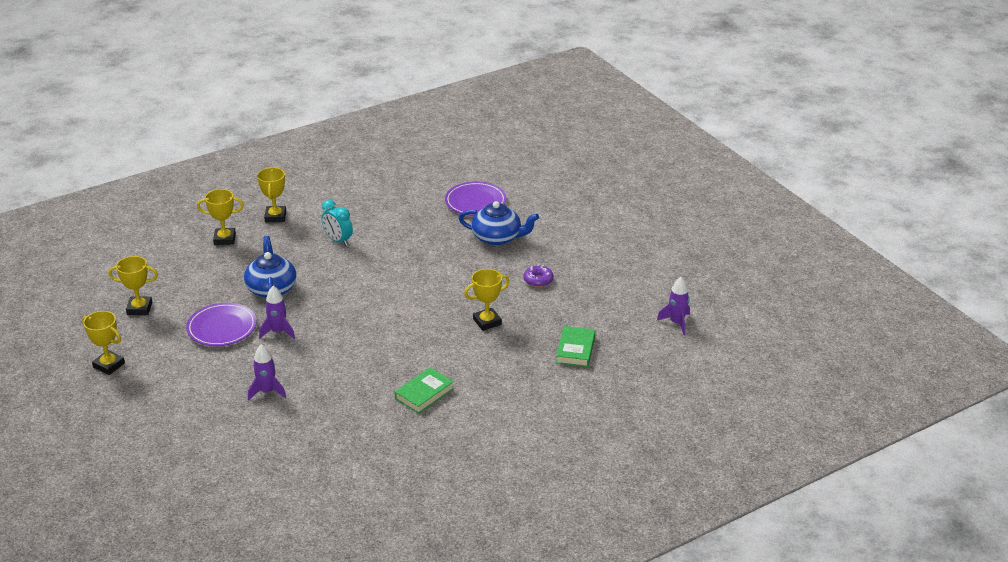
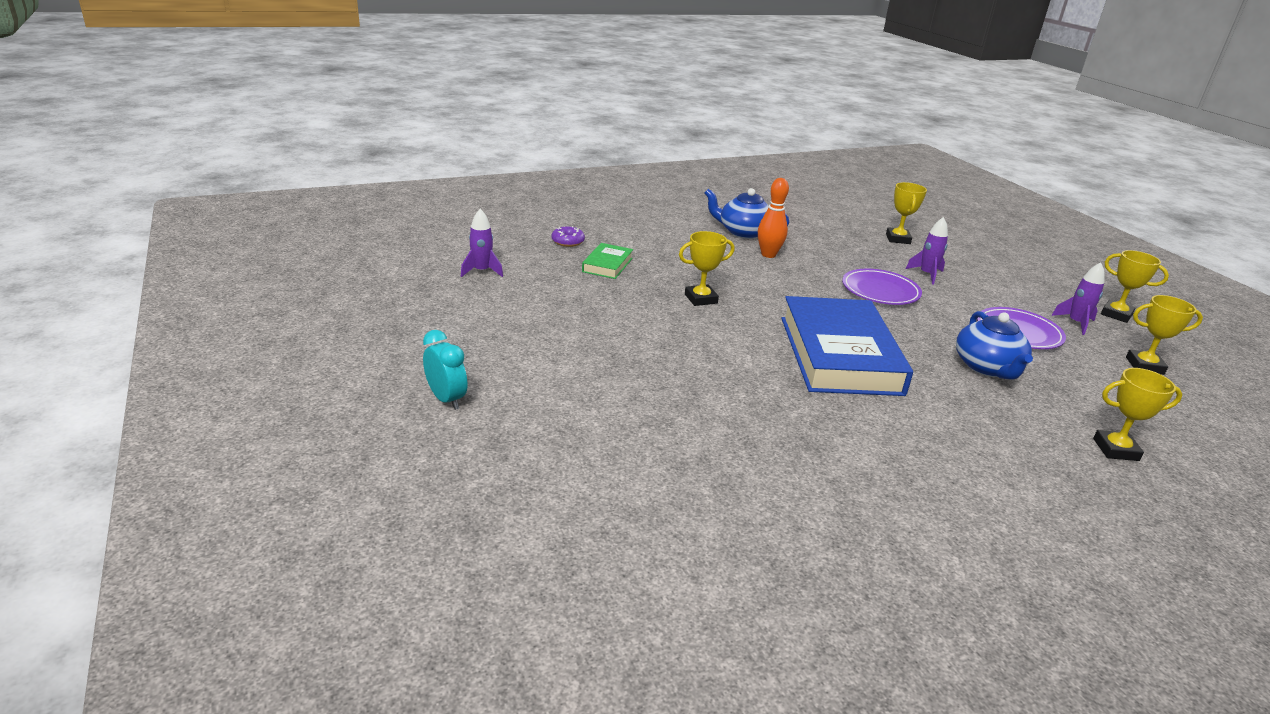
camera: 175 degrees left, 5 degrees down
(275, 217) = (1060, 481): yellow trophy -> yellow trophy (898, 239)
(278, 332) = (947, 320): purple rocket -> purple rocket (1076, 323)
(338, 240) = (926, 422): turquoise clock -> turquoise clock (446, 399)
(381, 283) = (839, 355): none -> blue book
(424, 393) = (768, 254): green book -> orange bowling pin
(475, 202) = (704, 462): purple plate -> purple plate (880, 291)
(497, 238) = (673, 393): blue teapot -> blue teapot (743, 232)
(538, 280) = (628, 331): purple donut -> purple donut (568, 241)

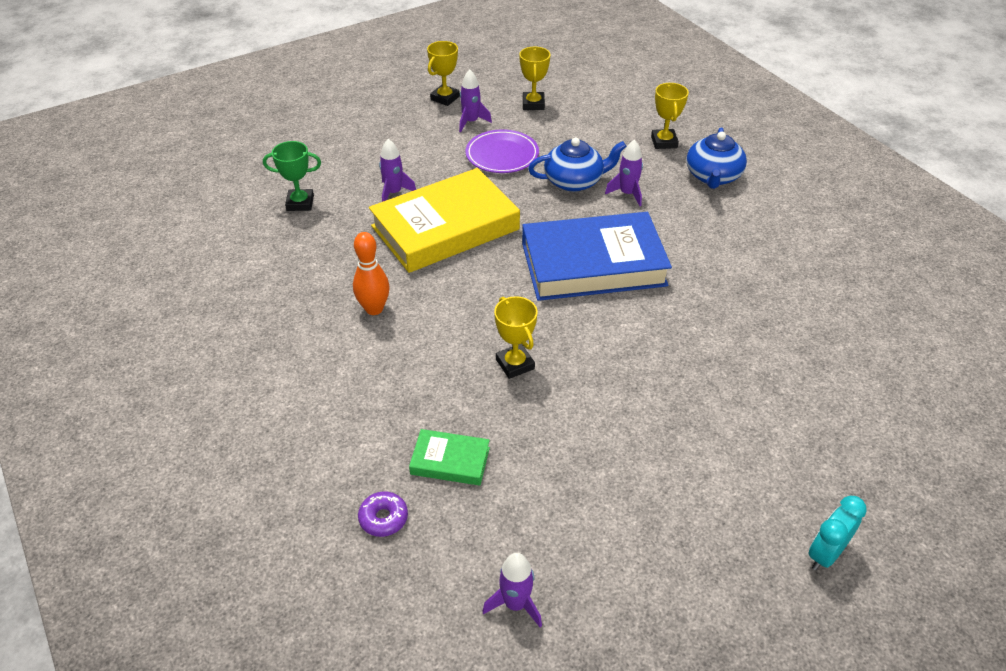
camera: 95 degrees left, 15 degrees up
(743, 232) = (307, 331): blue teapot -> blue teapot (713, 176)
(880, 291) = (445, 228): purple plate -> yellow book
(898, 239) = (300, 203): yellow trophy -> green trophy
(976, 398) = (627, 194): none -> purple rocket

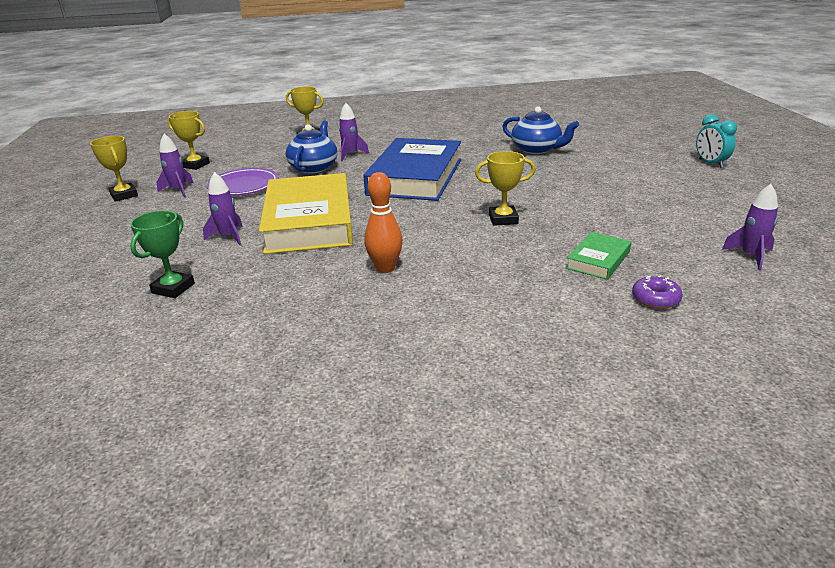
camera: 65 degrees left, 15 degrees down
(713, 176) = (364, 131): blue teapot -> blue teapot (537, 149)

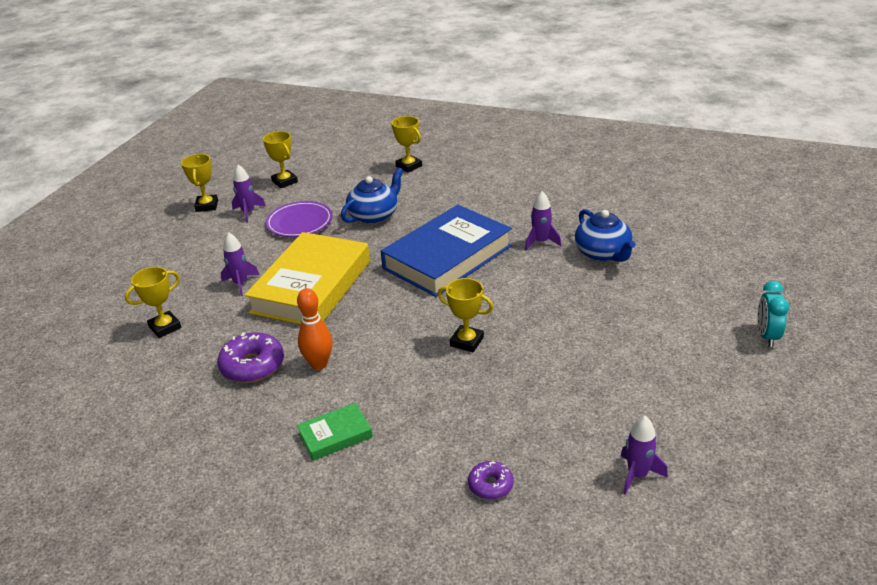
camera: 30 degrees right, 5 degrees up
(173, 288) = (165, 327): green trophy -> yellow trophy
(315, 288) = (252, 365): none -> purple donut
(351, 155) = (420, 206): purple rocket -> purple rocket (541, 242)
(598, 260) = (493, 423): green book -> green book (335, 435)

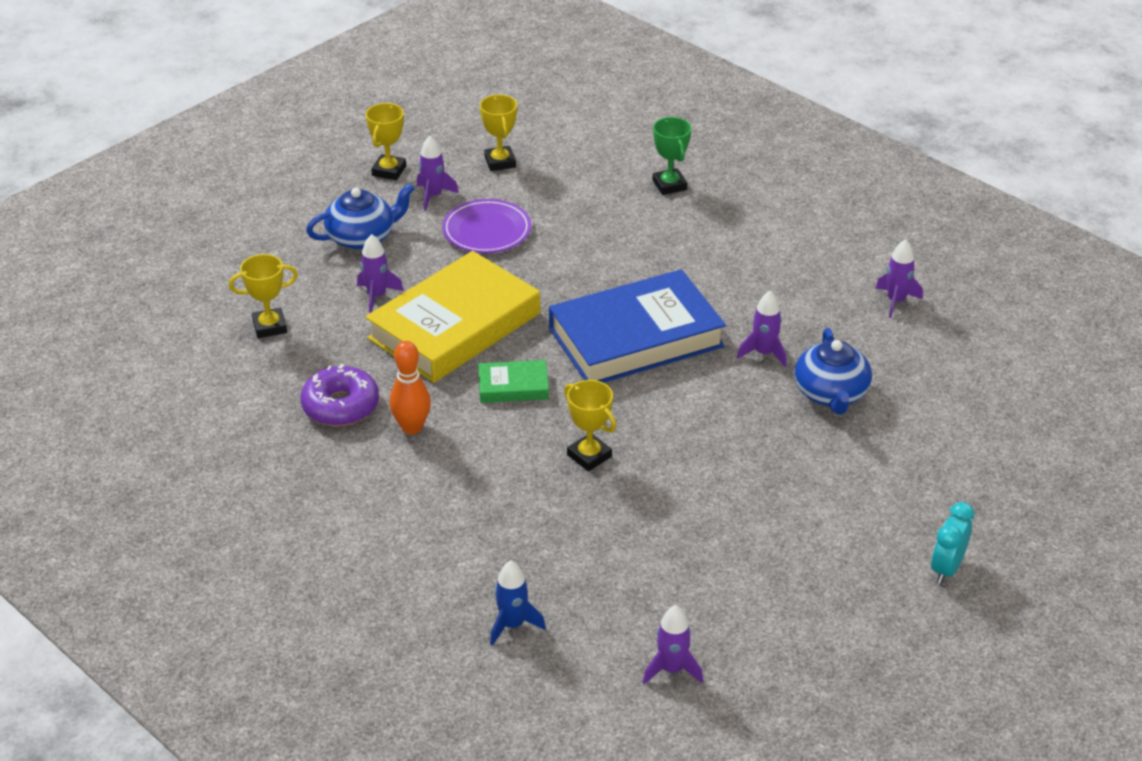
camera: 20 degrees right, 5 degrees up
(335, 435) = (386, 516): green book -> green book (513, 386)
(374, 215) = (582, 248): blue teapot -> blue teapot (362, 237)
(409, 166) = (669, 185): yellow trophy -> green trophy
(490, 485) = (512, 625): purple donut -> blue rocket
(600, 190) = (896, 301): none -> purple rocket

